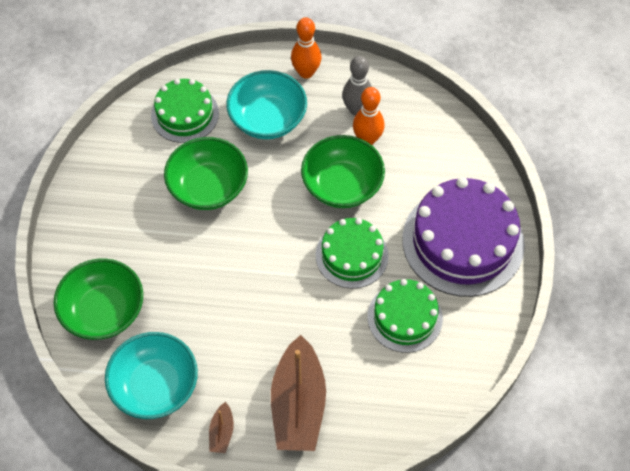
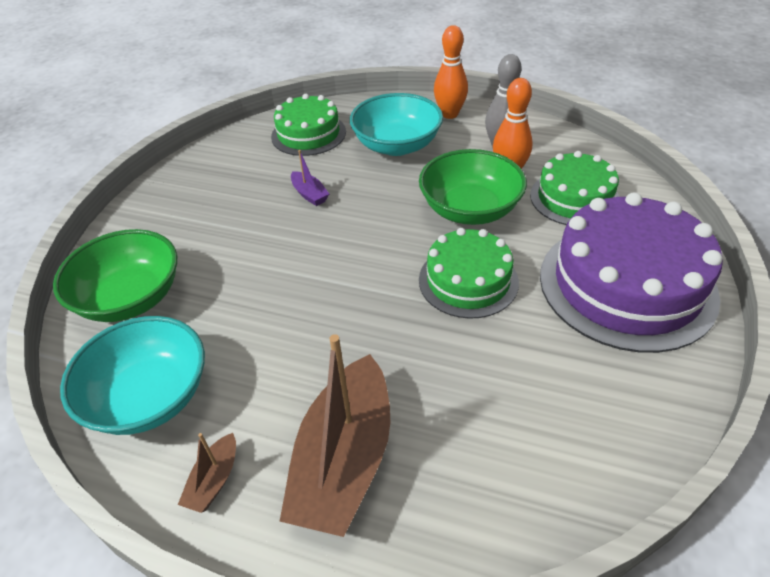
camera: 15 degrees right, 15 degrees down
(208, 187) = (309, 194): green bowl -> purple boat
(404, 317) = (533, 364): green cake -> green cake (574, 198)

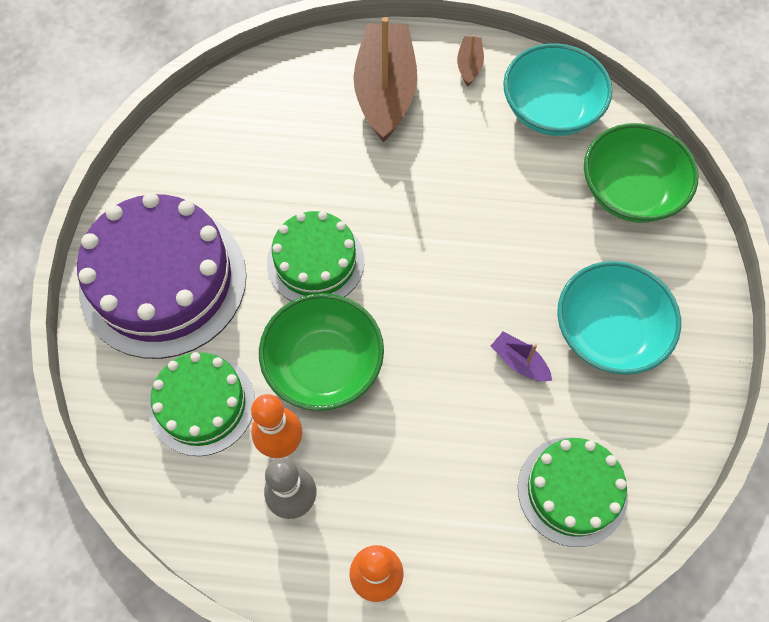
camera: 165 degrees right, 20 degrees up
(397, 145) = (438, 482): turquoise bowl -> turquoise bowl (608, 332)

